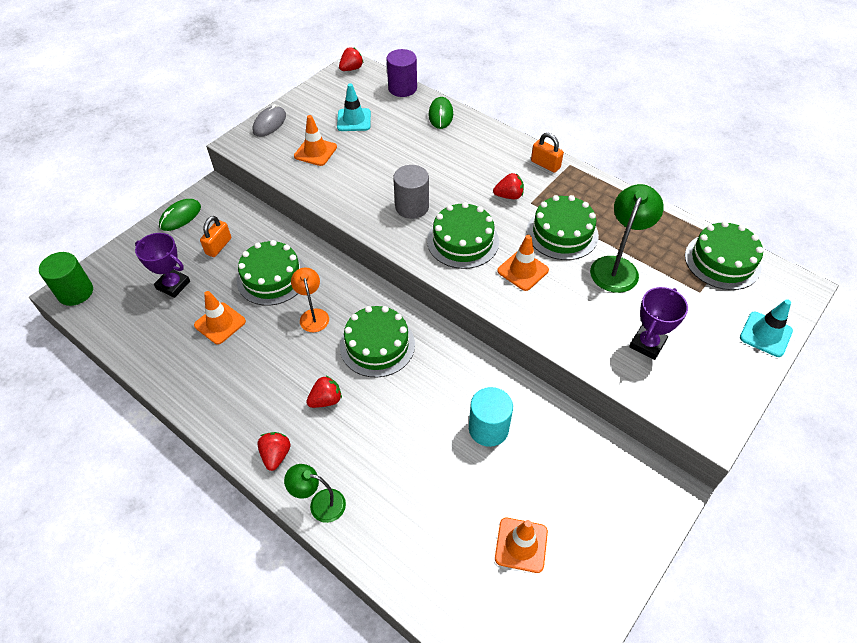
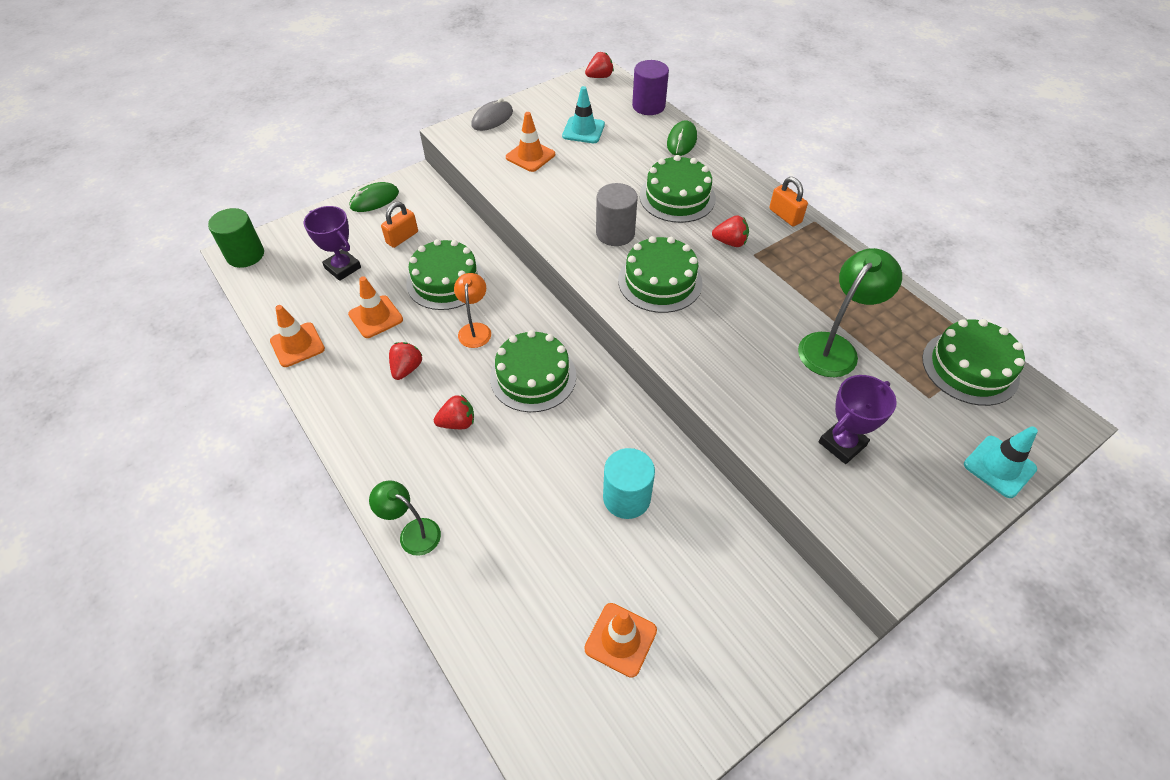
camera: 15 degrees right, 0 degrees up
(276, 455) = (384, 468): red strawberry -> red strawberry (407, 369)
(523, 270) = (718, 328): orange traffic cone -> orange traffic cone (297, 345)
(562, 233) = (779, 295): green cake -> green cake (677, 197)

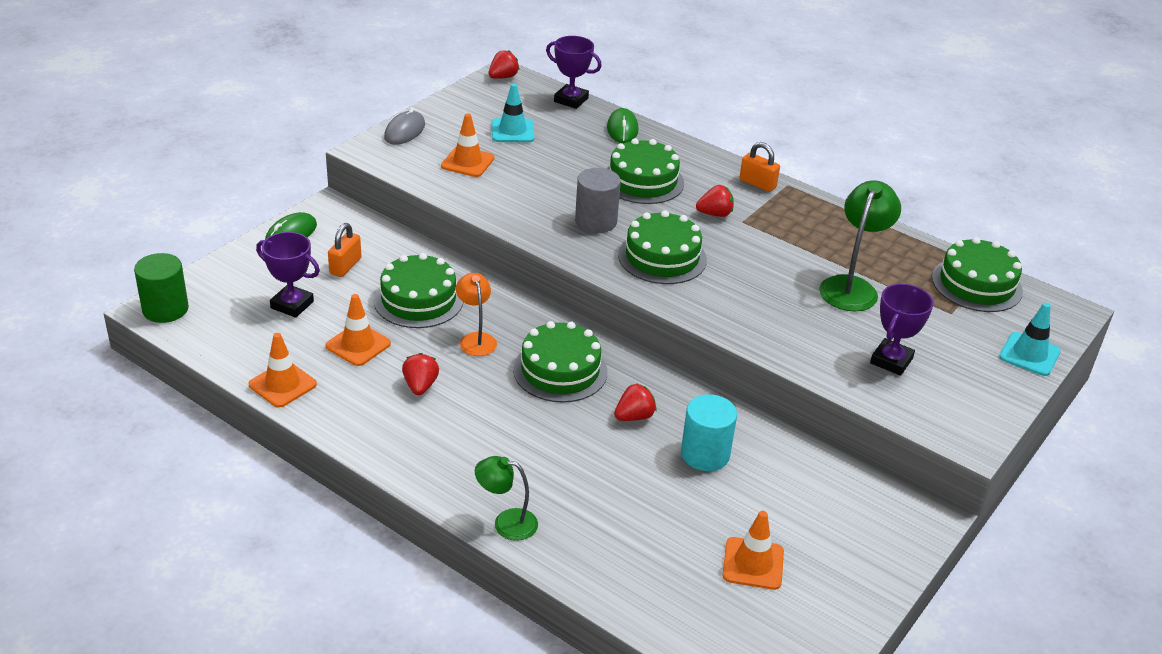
camera: 20 degrees left, 15 degrees down
(457, 423) = (502, 423): red strawberry -> red strawberry (634, 416)
(648, 106) = (571, 100): purple cylinder -> purple trophy

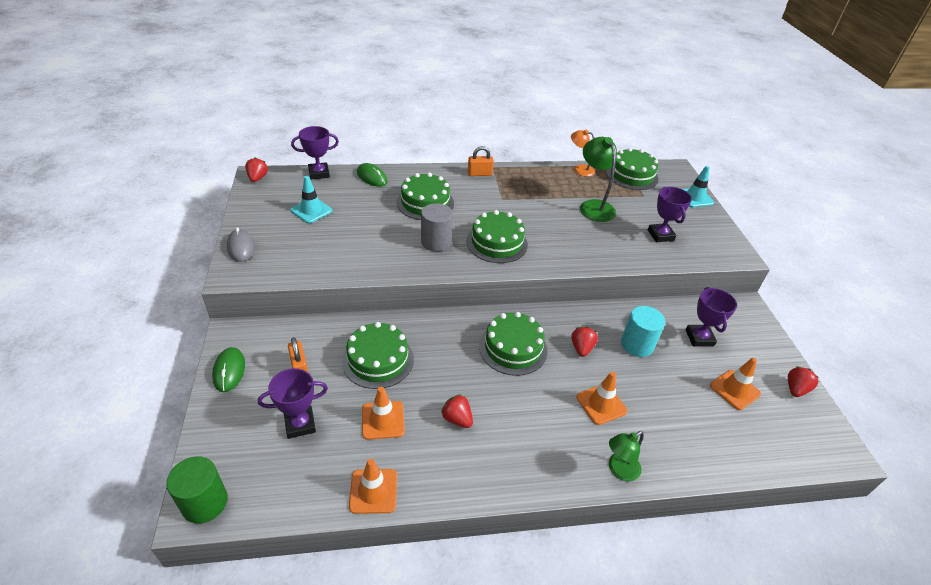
camera: 45 degrees left, 5 degrees up
(467, 162) = (312, 246): orange traffic cone -> orange traffic cone (601, 404)
(476, 339) = (445, 362): orange lamp -> orange lamp (579, 169)
(715, 214) = (485, 202): red strawberry -> red strawberry (795, 389)
(797, 498) = (699, 338): none -> purple trophy

